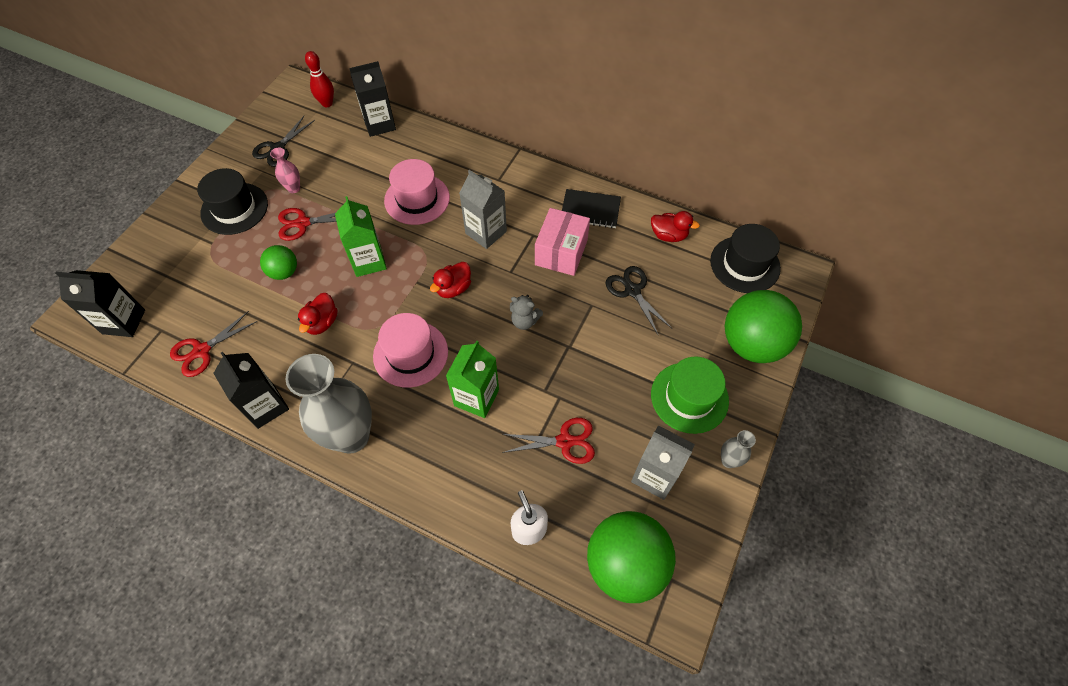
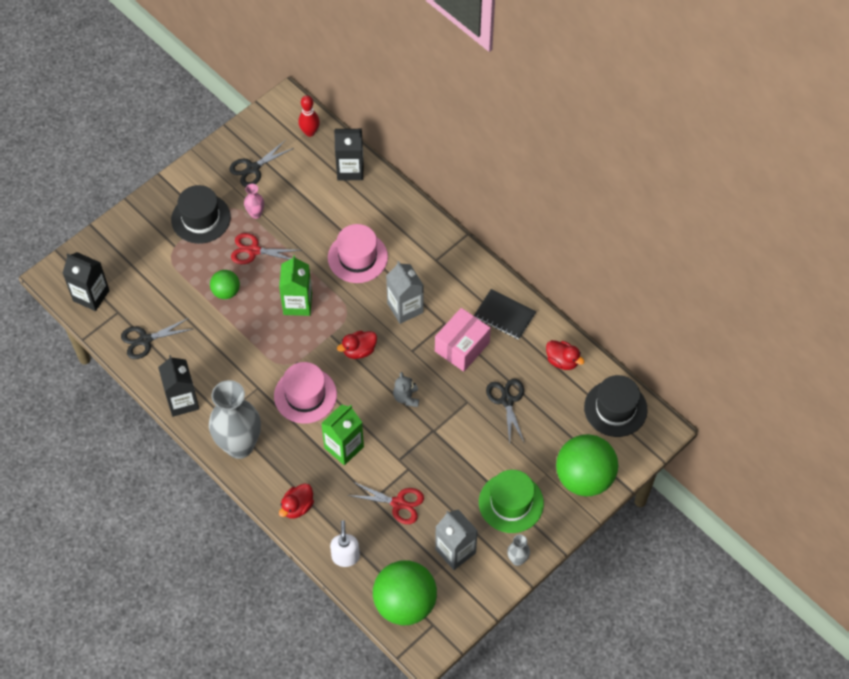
camera: 20 degrees right, 0 degrees up
(202, 351) = (145, 340): red scissors -> black scissors
(322, 322) = (244, 346): red duck -> red duck (297, 507)
(524, 321) = (406, 397): grey teddy bear -> grey teddy bear turned 45 degrees clockwise

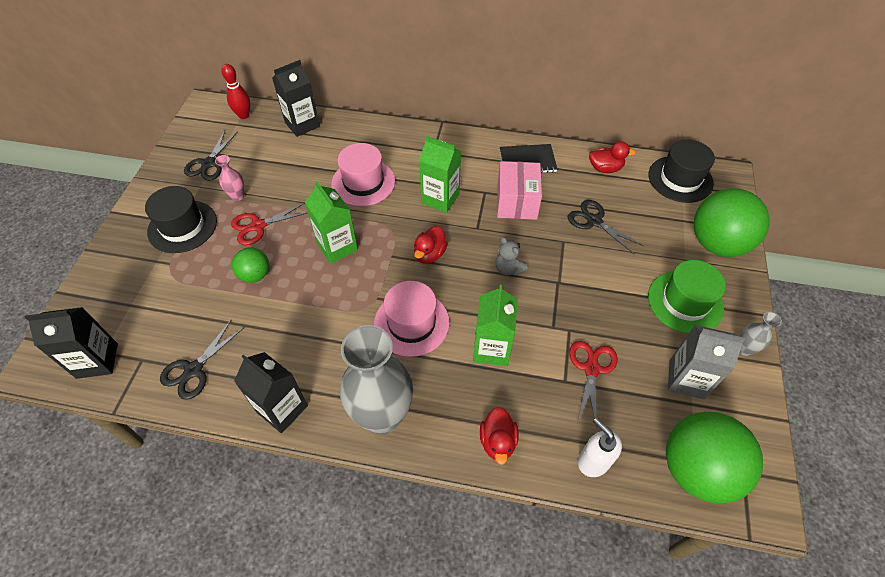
camera: 35 degrees left, 5 degrees down
(398, 503) = (591, 369): red scissors -> red scissors turned 60 degrees counterclockwise
(405, 308) = (440, 198): grey carton -> green carton

